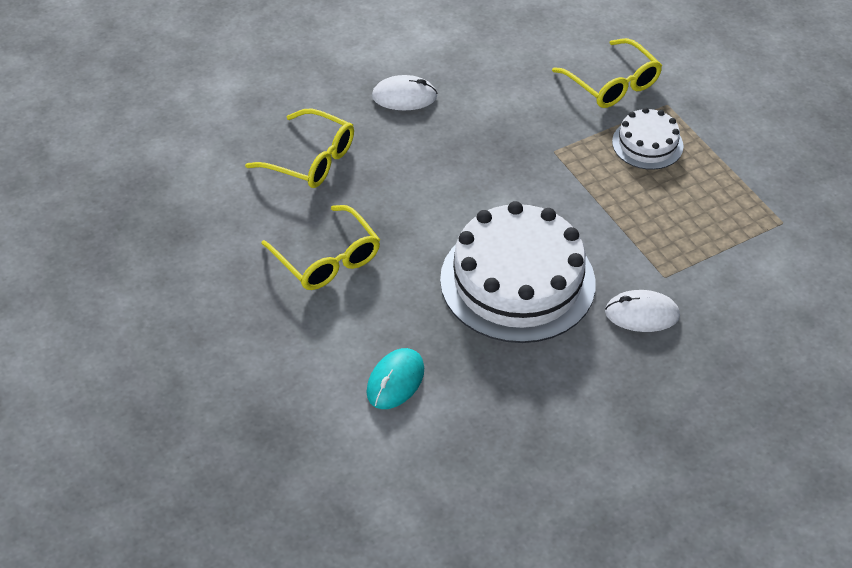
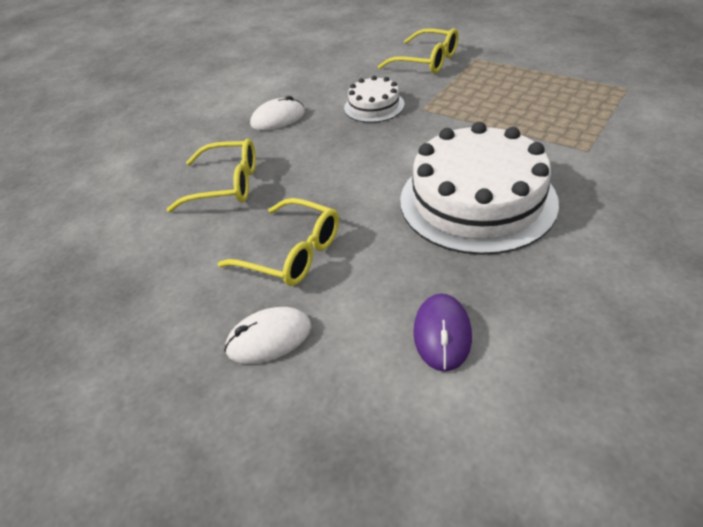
camera: 20 degrees left, 5 degrees down
(395, 381) = (442, 334): turquoise mouse -> purple mouse
(642, 314) = (601, 182): white mouse -> white mouse (269, 338)
(647, 144) = (485, 81): white cake -> white cake (374, 106)

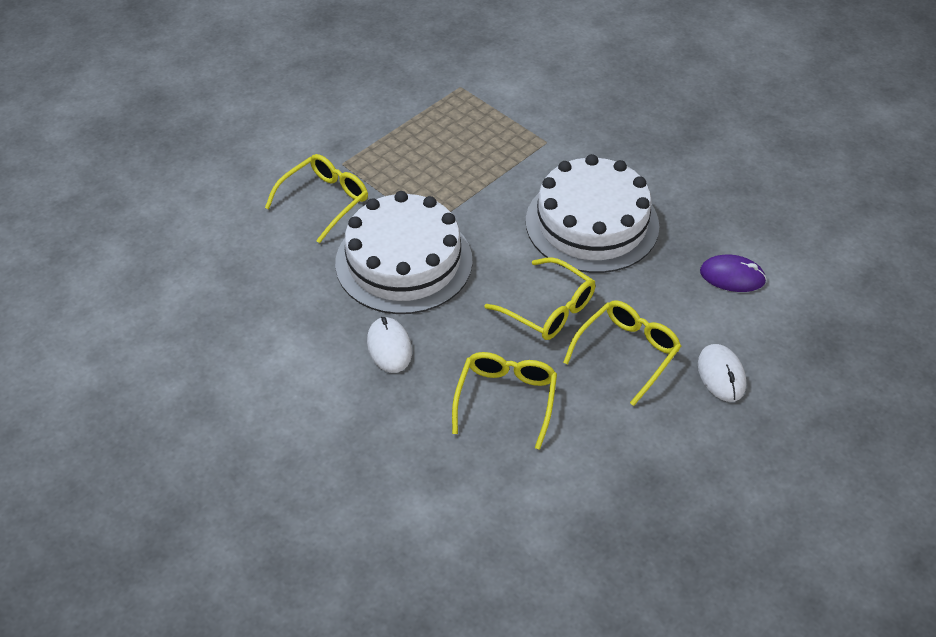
camera: 85 degrees left, 5 degrees up
(340, 191) = (549, 309): none -> yellow glasses
(374, 106) = (404, 261): white cake -> white cake, size x2.01

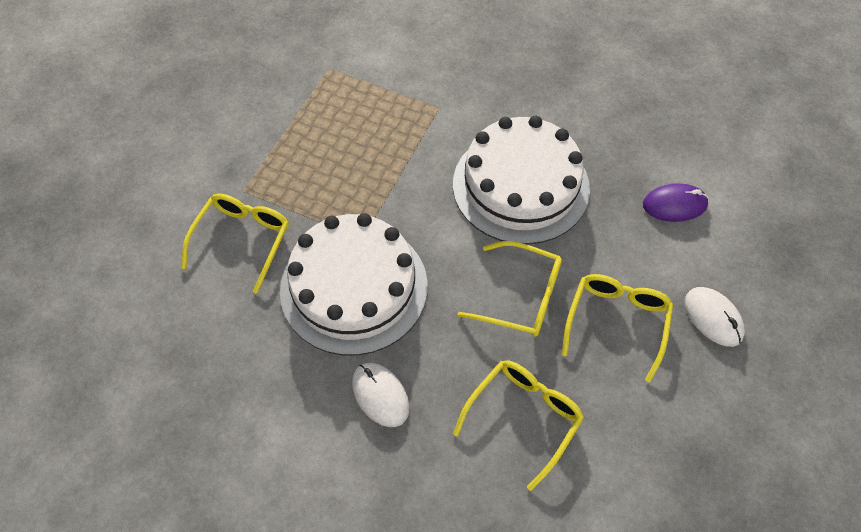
camera: 20 degrees left, 10 degrees up
(506, 399) = (524, 417): yellow glasses -> yellow glasses turned 45 degrees clockwise

